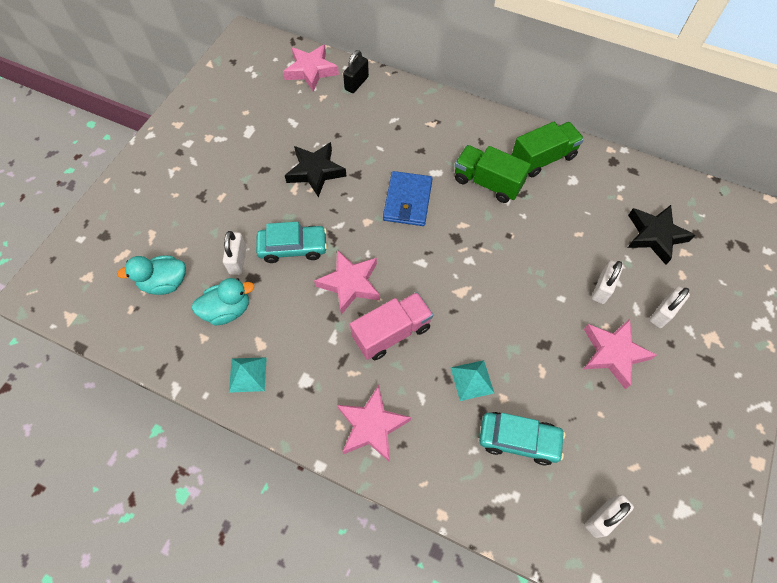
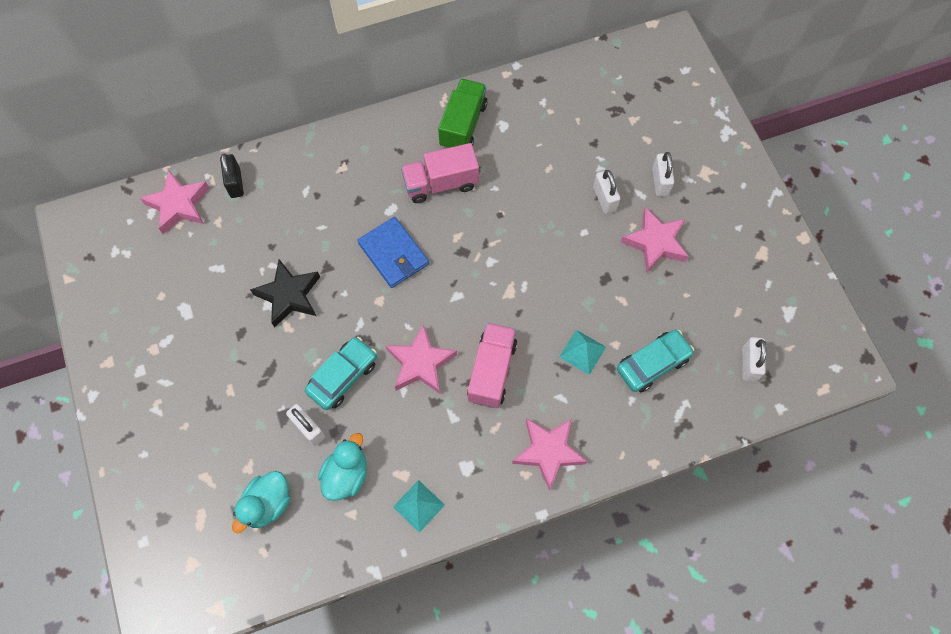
camera: 45 degrees left, 5 degrees up
(487, 183) = (441, 183): green truck -> pink truck
(655, 236) = (602, 123): black star -> none

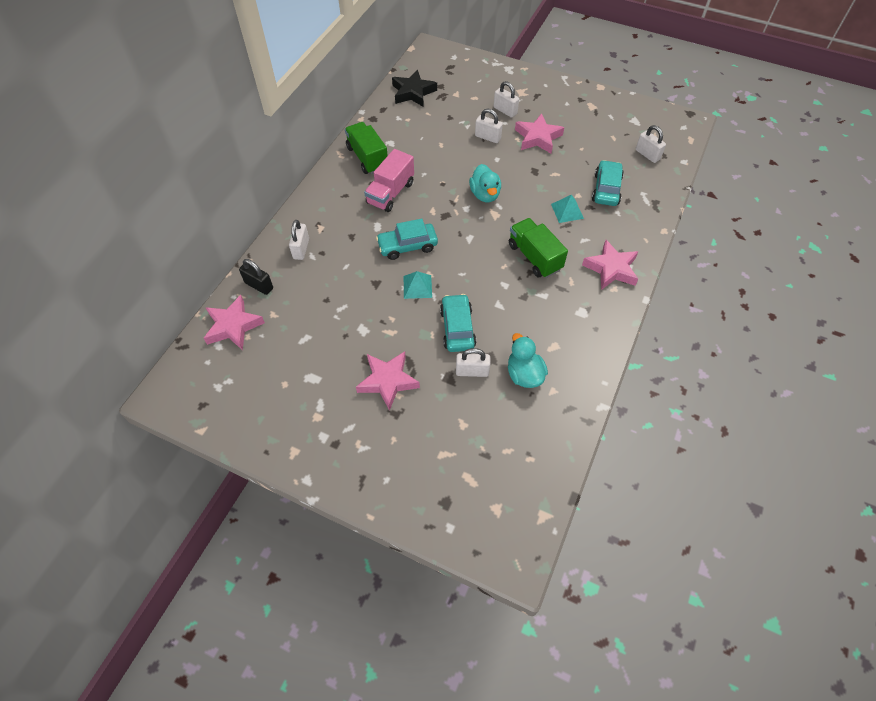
camera: 45 degrees left, 10 degrees down
(267, 504) = (499, 431): turquoise duck -> turquoise duck (485, 194)
(289, 295) = (371, 315): black star -> black star (413, 92)
(304, 176) = (301, 249): none -> white padlock
(393, 254) = (407, 246): blue wallet -> turquoise car
(418, 506) = (582, 353): turquoise pyramid -> turquoise pyramid (417, 286)
(420, 363) = (492, 285): pink star -> pink star (387, 381)
(492, 371) = (534, 257): pink truck -> green truck

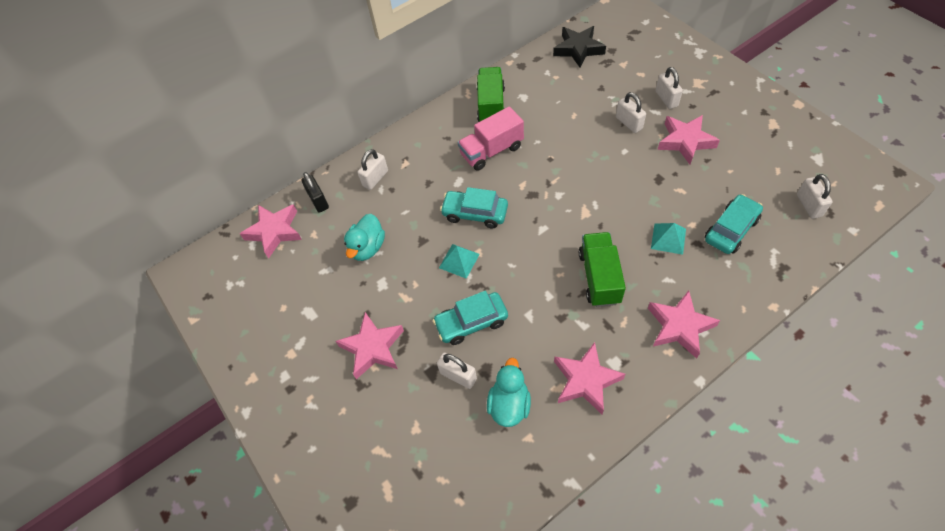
camera: 35 degrees right, 0 degrees up
(457, 328) = (471, 322): turquoise car -> turquoise car turned 135 degrees counterclockwise
(485, 194) = (587, 186): turquoise duck -> turquoise duck (367, 248)
(569, 333) = (586, 380): none -> pink star

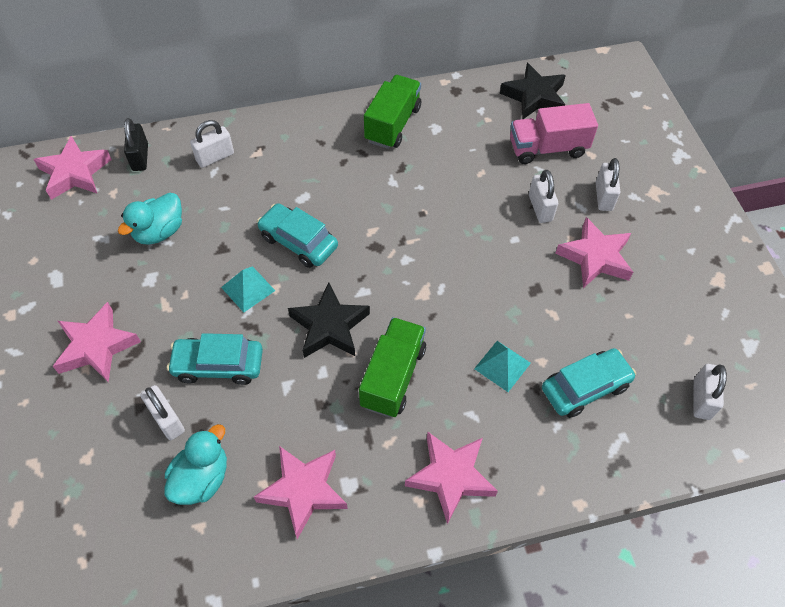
camera: 15 degrees right, 0 degrees up
(491, 151) = (361, 177): pink truck -> pink truck (547, 148)
(534, 262) = (329, 326): none -> black star

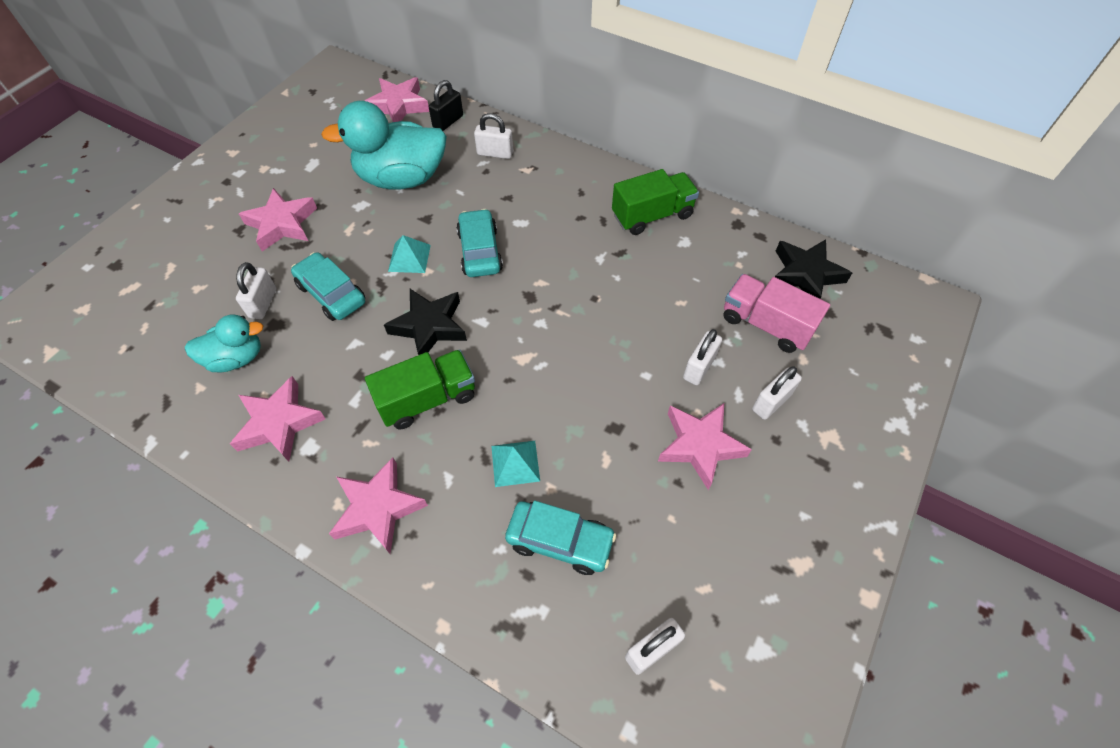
camera: 45 degrees right, 0 degrees up
(159, 232) = (402, 178): turquoise duck -> turquoise duck, size x1.76

